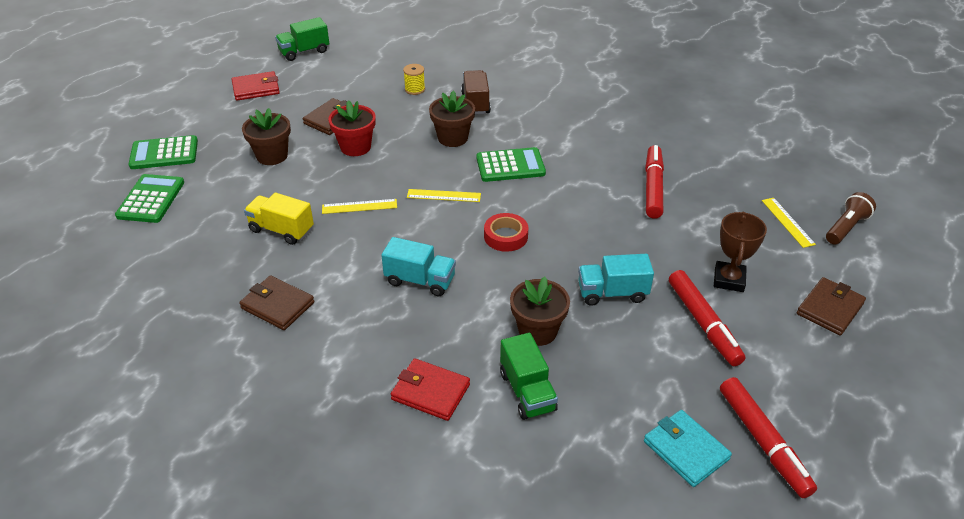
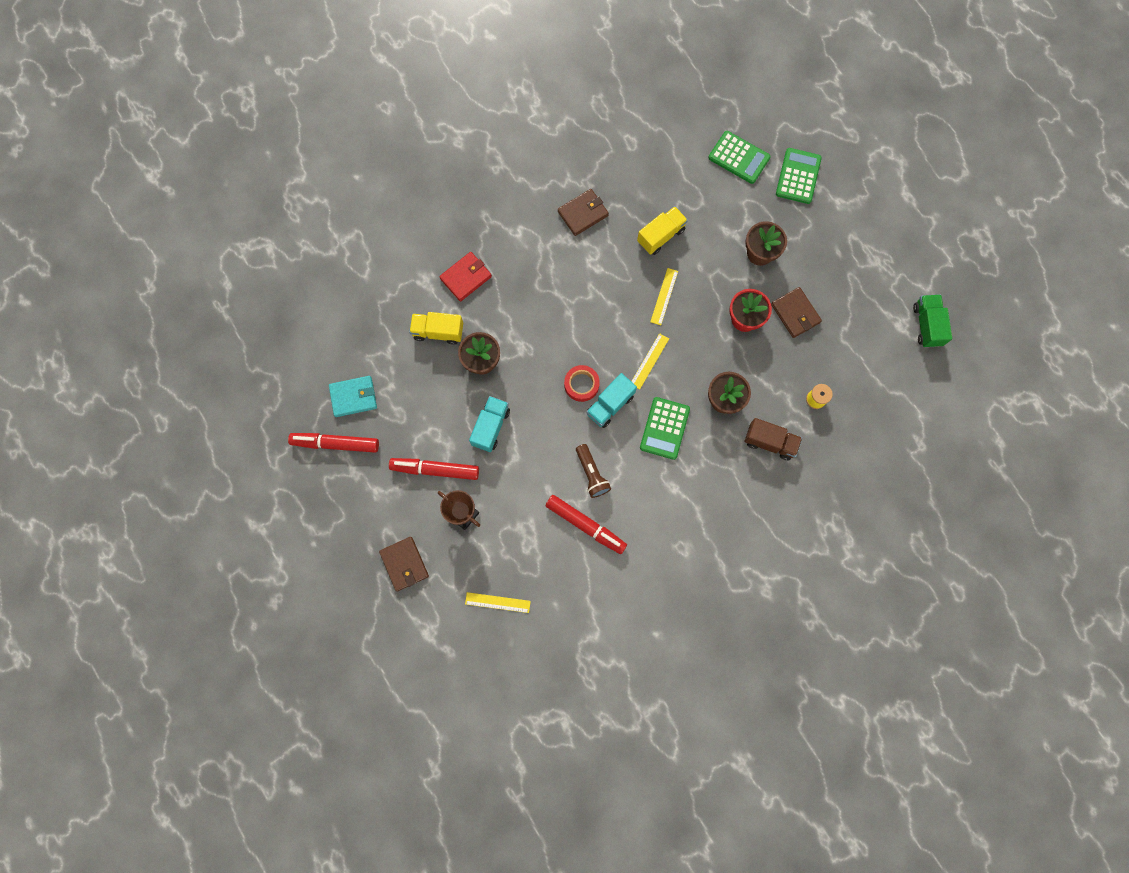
camera: 115 degrees right, 35 degrees up
(256, 88) = (873, 266): red wallet -> none
(420, 280) = (564, 308): turquoise truck -> turquoise truck (610, 405)
(527, 391) = (438, 331): green truck -> yellow truck
(846, 227) = (470, 643): brown flashlight -> brown flashlight (591, 474)

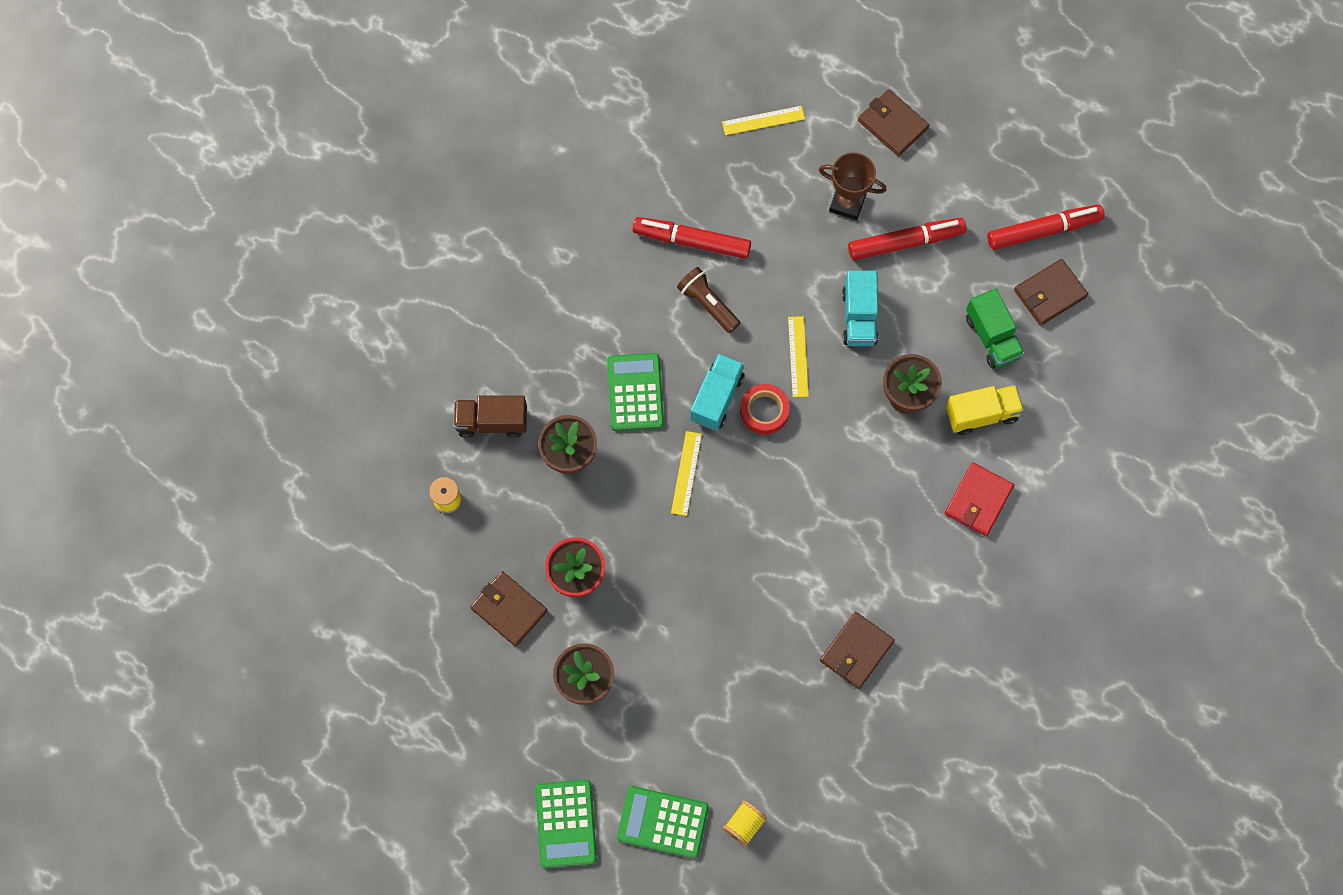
camera: 160 degrees right, 5 degrees down
(353, 397) = (1050, 294): turquoise wallet -> brown wallet
(661, 236) = (734, 657): yellow truck -> none
(664, 296) = (698, 570): yellow ruler -> yellow ruler (798, 356)
(690, 140) = (744, 825): none -> yellow spool
(927, 325) = (320, 658): green truck -> green truck (992, 337)

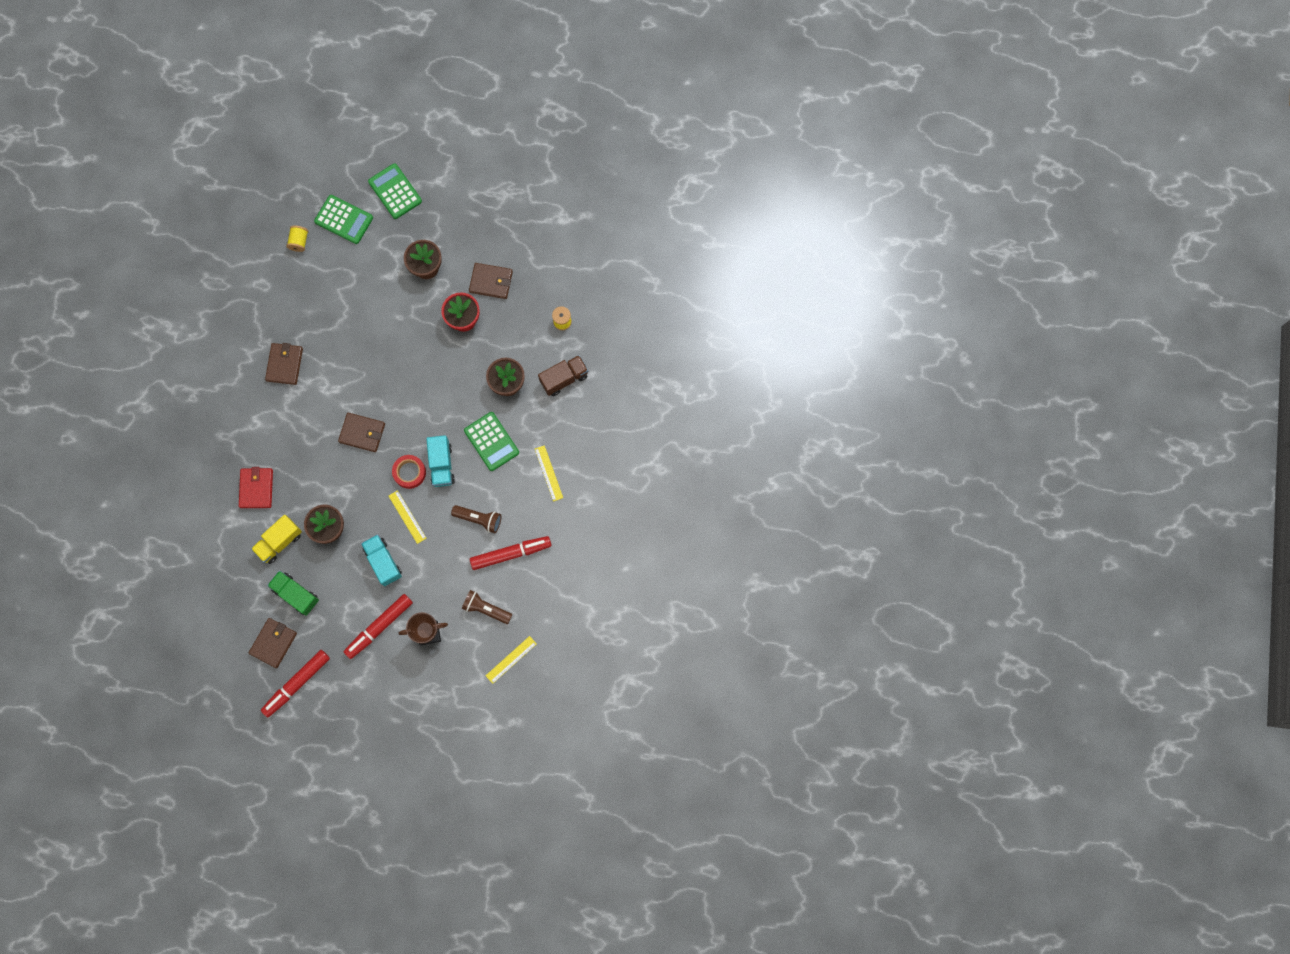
camera: 150 degrees right, 5 degrees up
(662, 822) = (344, 219): green calculator -> green calculator turned 45 degrees clockwise
(686, 473) = (435, 411): yellow ruler -> yellow ruler (548, 473)
(760, 193) = (486, 609): none -> brown flashlight
(892, 124) = (427, 703): brown wallet -> brown wallet (362, 433)

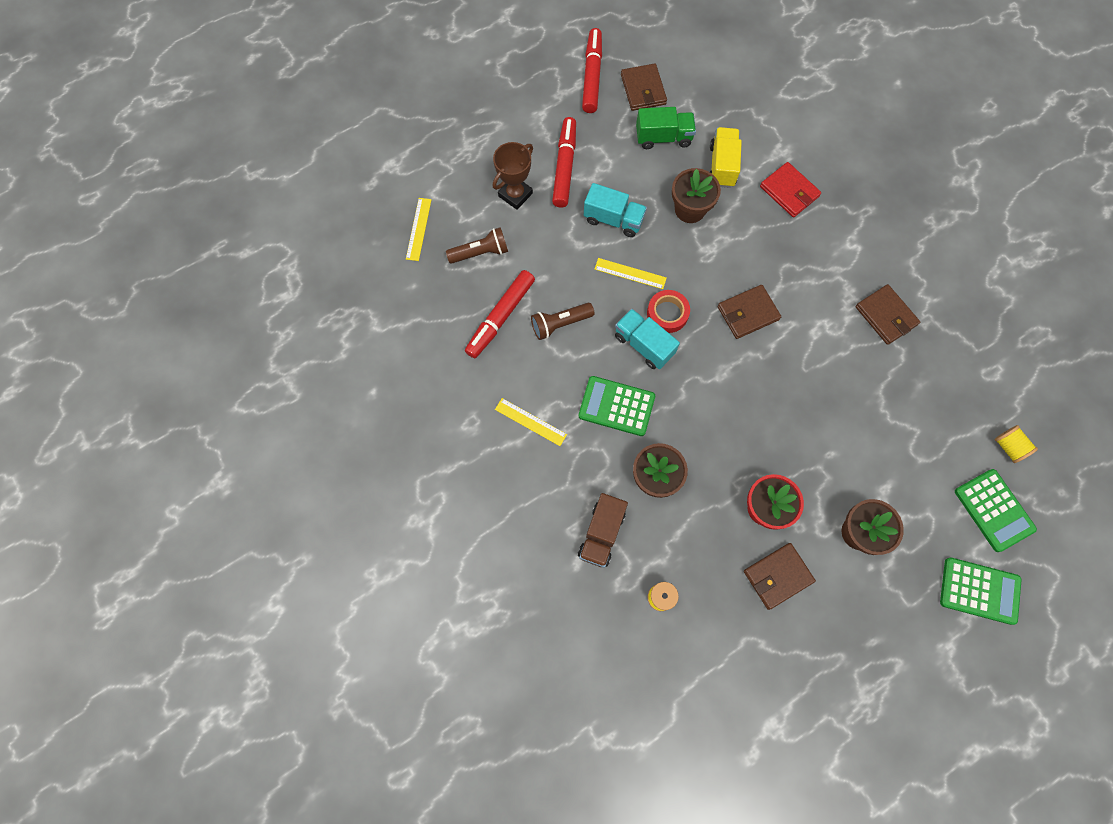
camera: 140 degrees right, 5 degrees down
(344, 219) = (994, 510): green calculator -> green calculator turned 105 degrees counterclockwise

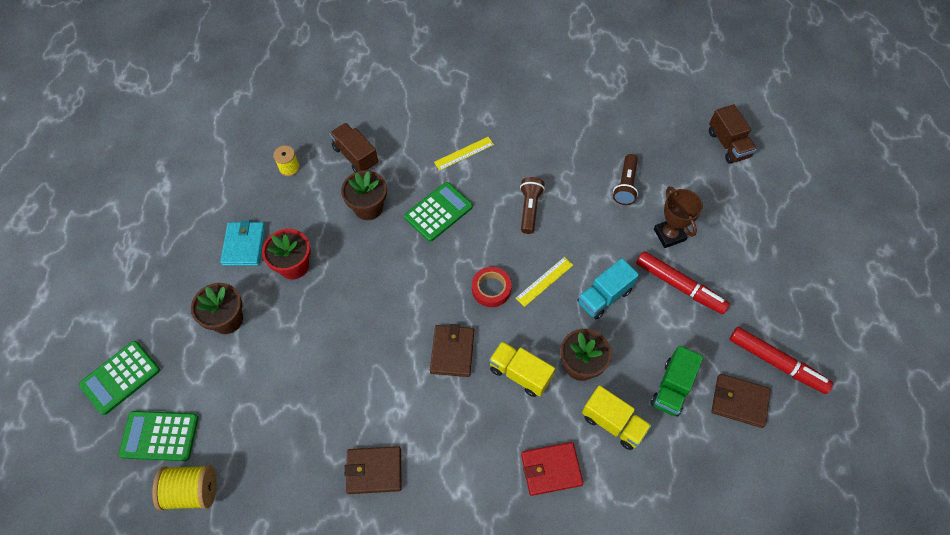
camera: 120 degrees right, 10 degrees down
(376, 185) = (728, 144): none -> brown truck
(418, 229) = (670, 154): yellow ruler -> none
(500, 317) = (559, 173): red marker -> none
(643, 345) = (475, 257): turquoise truck -> none
(729, 251) = (520, 373): none -> yellow truck
(777, 576) = (244, 245): brown wallet -> turquoise wallet
(1008, 447) = (192, 491): yellow spool -> yellow spool, size x1.59

